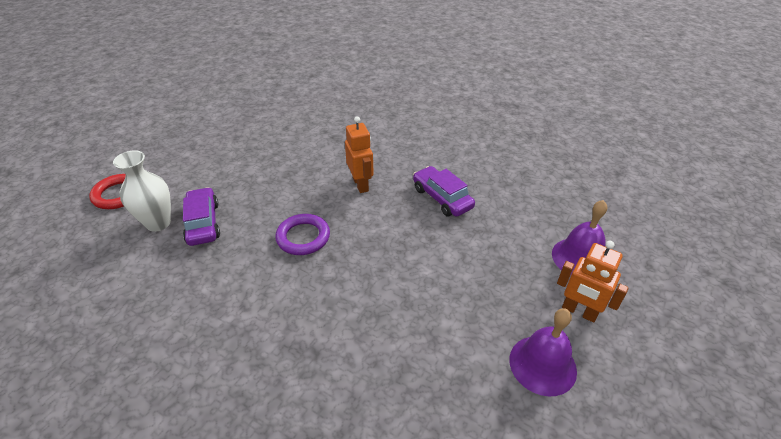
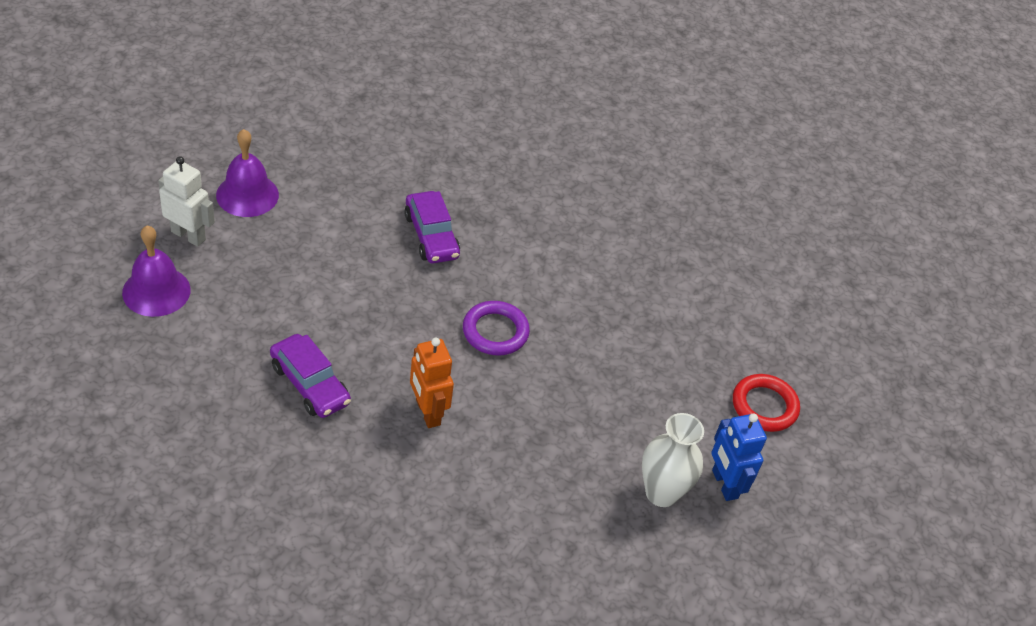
camera: 170 degrees right, 5 degrees up
(158, 223) = (684, 359): white vase -> white vase (661, 493)
(179, 154) = (724, 484): none -> blue robot
(203, 223) = (627, 356): purple car -> purple car (431, 236)
(579, 311) = (188, 235): orange robot -> white robot

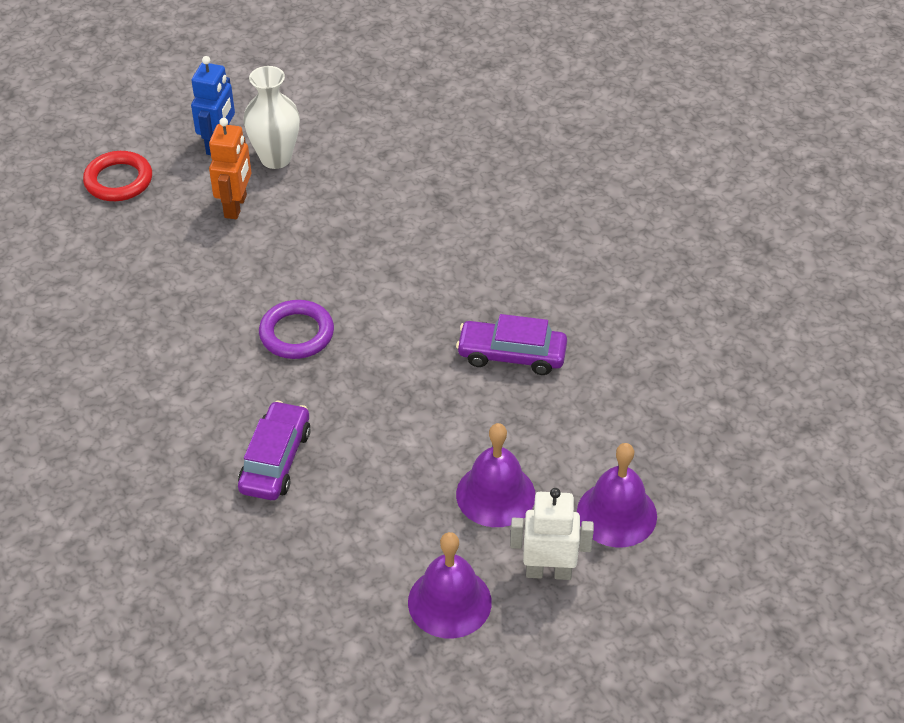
camera: 140 degrees left, 0 degrees up
(188, 235) = (548, 571): white robot -> white robot turned 120 degrees clockwise
(256, 271) = (495, 494): none -> purple bell
(310, 384) = (511, 355): purple car -> purple car turned 75 degrees counterclockwise
(427, 412) = (420, 289): orange robot -> orange robot (236, 206)

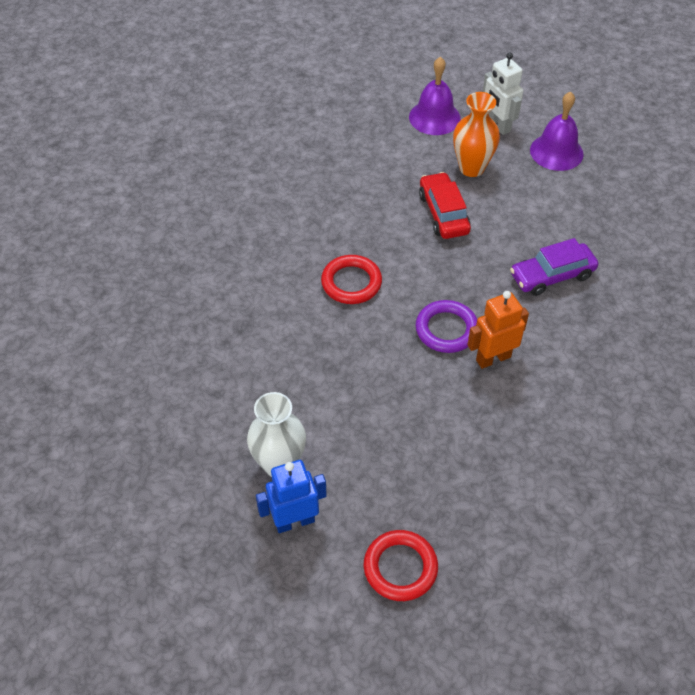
camera: 125 degrees left, 5 degrees up
(236, 206) = (357, 453): orange robot -> orange robot (493, 358)
(421, 296) = (351, 282): none -> red ring
(447, 423) = (443, 213): none -> red car
(495, 494) = (471, 168): purple bell -> orange vase
(511, 355) = (361, 212): purple car -> none

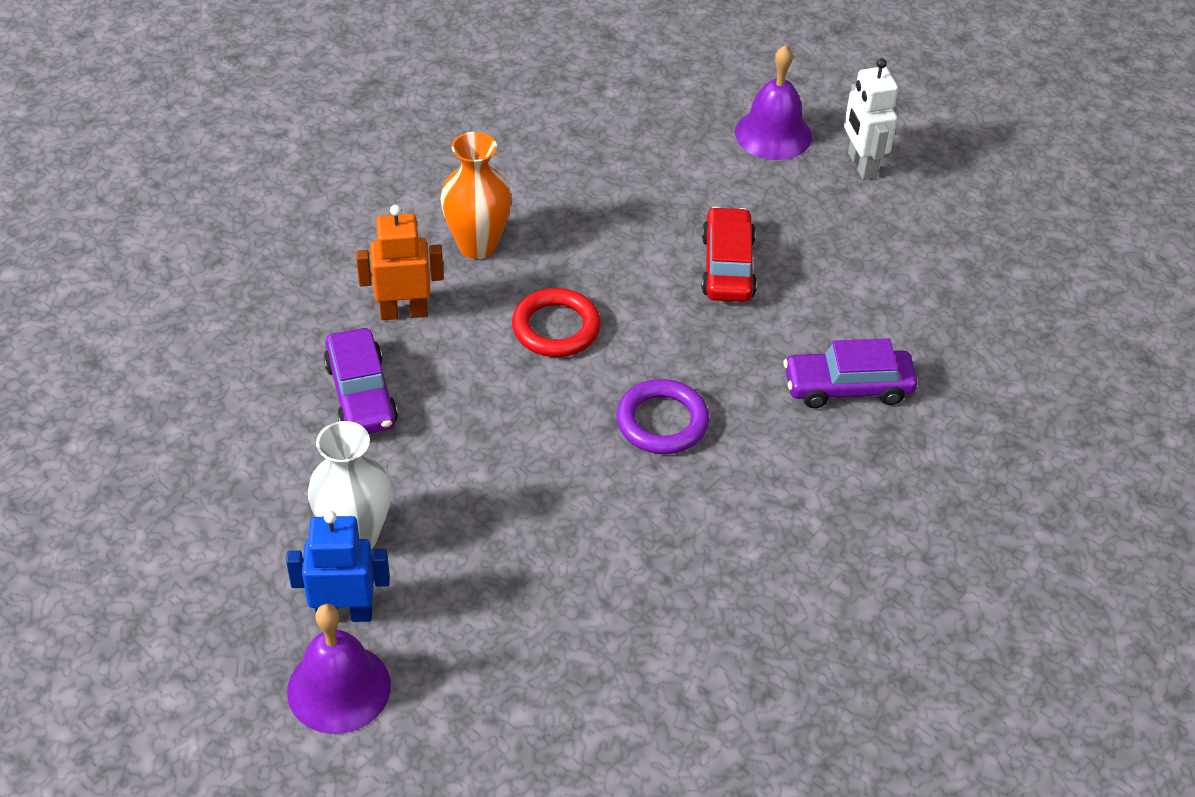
camera: 15 degrees right, 5 degrees down
(241, 362) = (361, 394): none -> purple car
(400, 567) = (460, 711): red ring -> none
(471, 168) = (796, 215): orange vase -> orange vase (477, 245)
(493, 358) = (711, 476): orange robot -> orange robot (404, 312)
(556, 152) = (932, 220): purple bell -> purple bell (339, 688)

